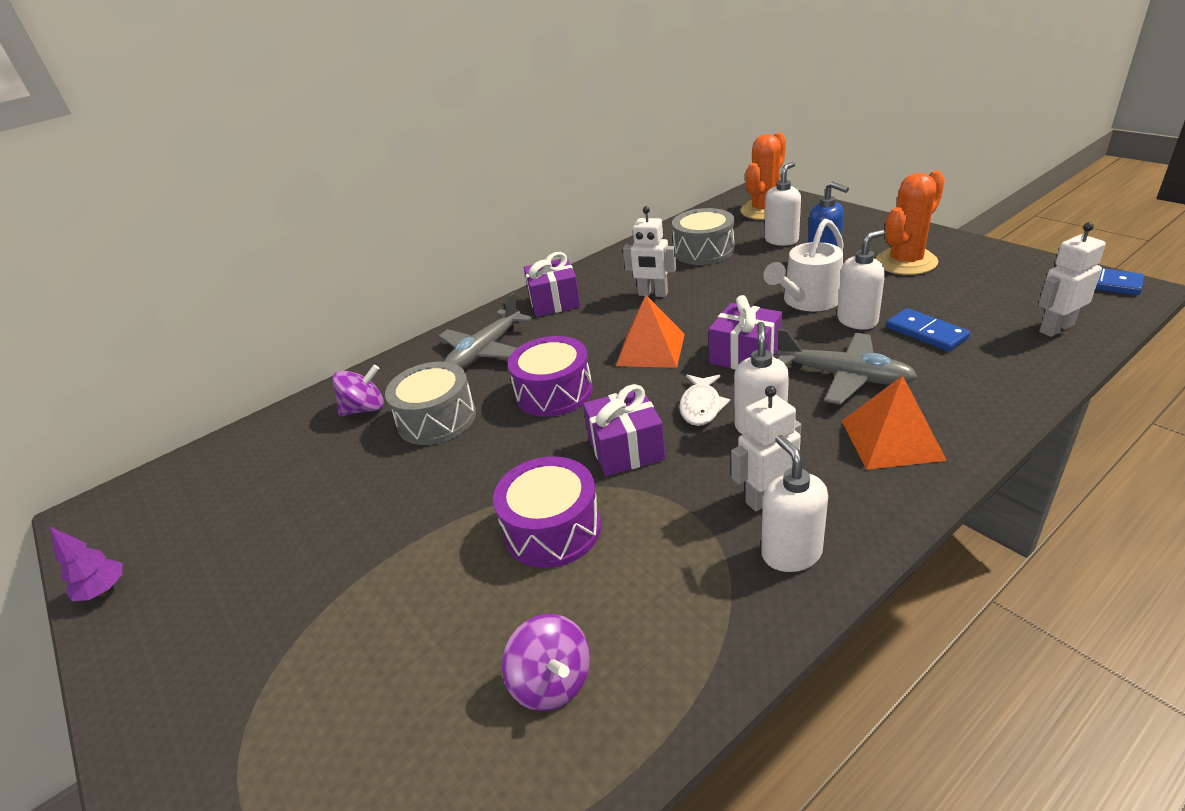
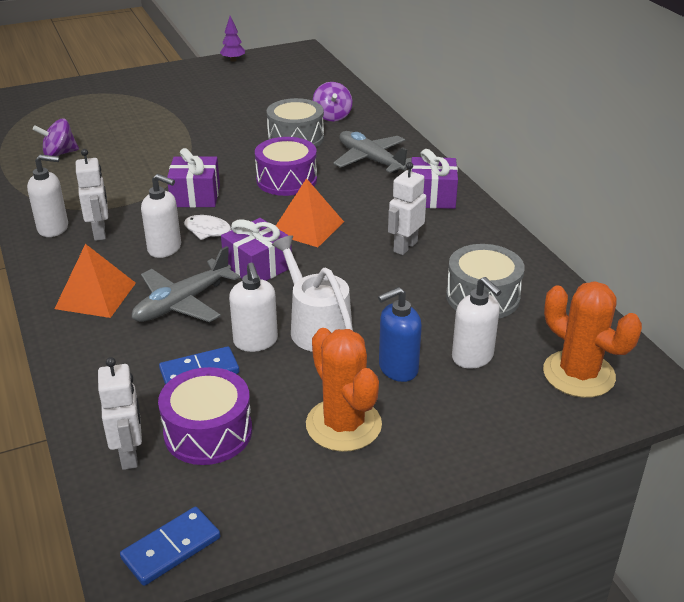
camera: 100 degrees right, 0 degrees up
(552, 529) = (152, 164): purple drum -> purple drum (208, 432)

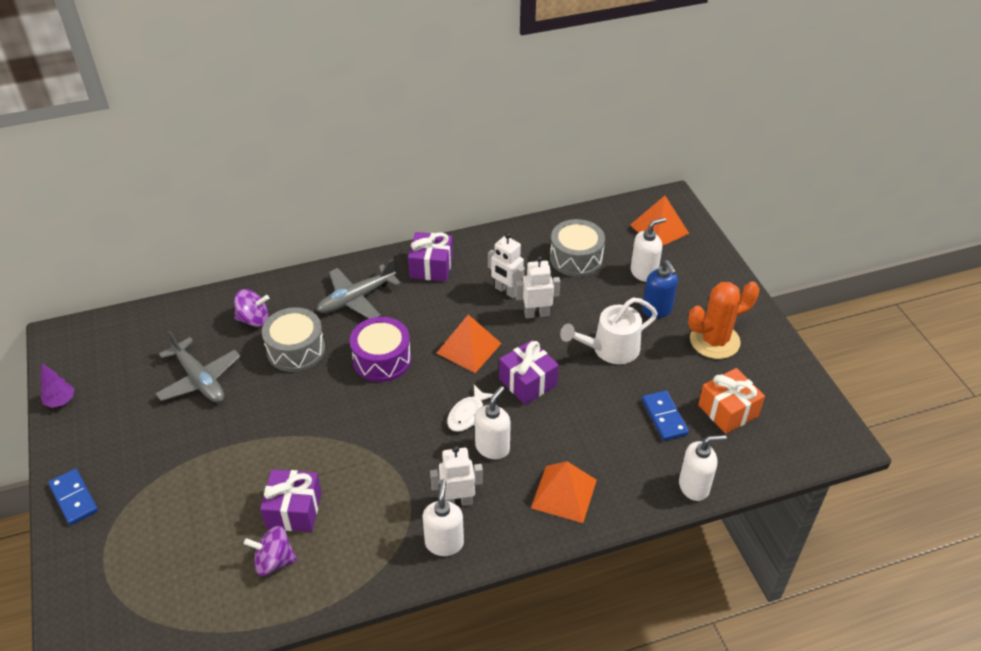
camera: 85 degrees left, 10 degrees up
(59, 154) = (274, 561): purple spinning top -> purple spinning top turned 105 degrees clockwise
(130, 454) = (754, 453): white robot -> white robot (536, 314)
(171, 548) = (830, 426): blue domino -> blue domino (74, 498)
(182, 303) = (577, 431): grey plane -> grey plane (199, 380)
(195, 196) = (399, 428): purple gift -> purple gift (294, 510)
(208, 432) = (728, 410): purple drum -> orange gift
(255, 342) = (628, 384): white soap dispenser -> white soap dispenser (694, 486)
(578, 374) = (659, 229): orange cactus -> orange pyramid

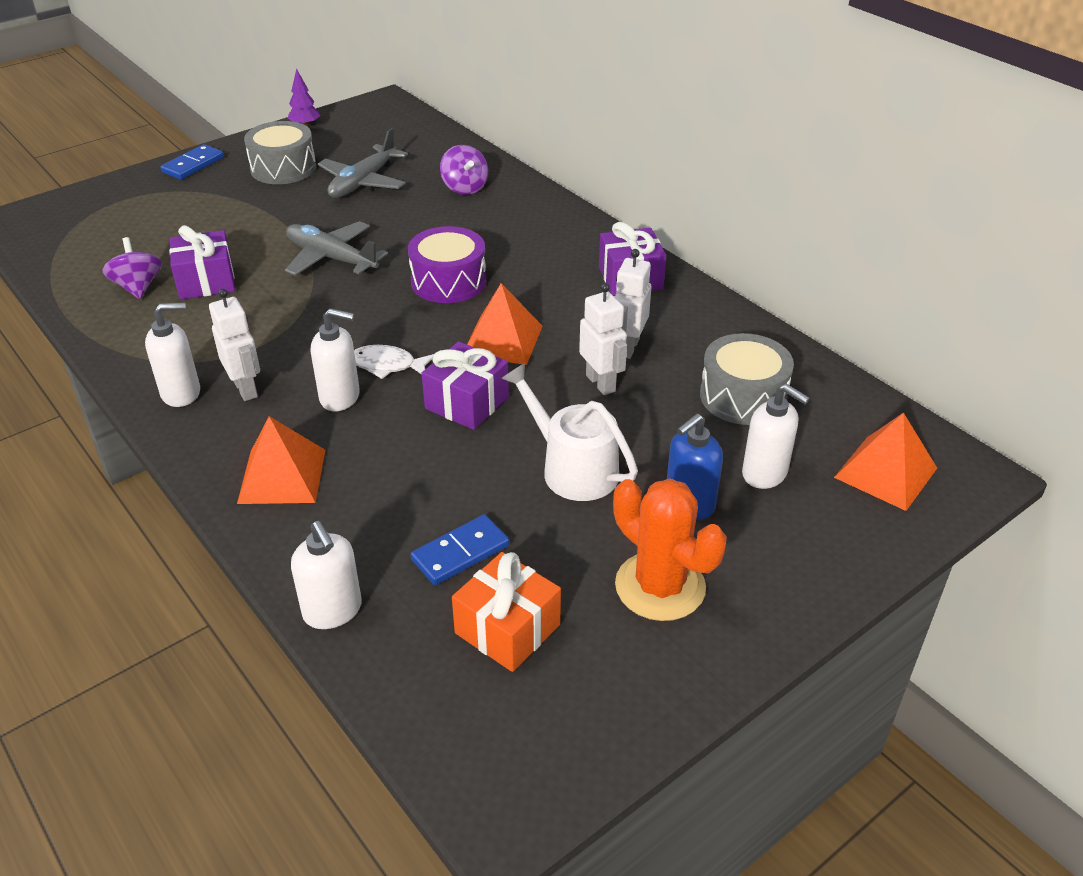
camera: 70 degrees right, 5 degrees down
(296, 350) = (434, 223): grey drum -> grey drum (283, 168)
(356, 299) = (537, 240): grey plane -> grey plane (331, 258)

